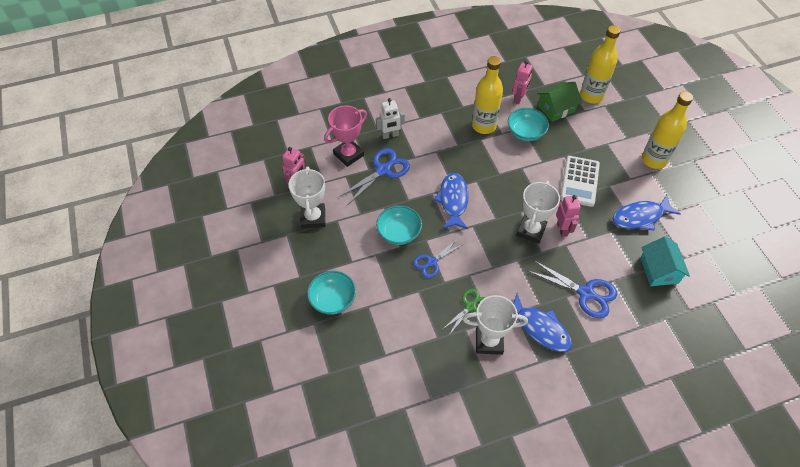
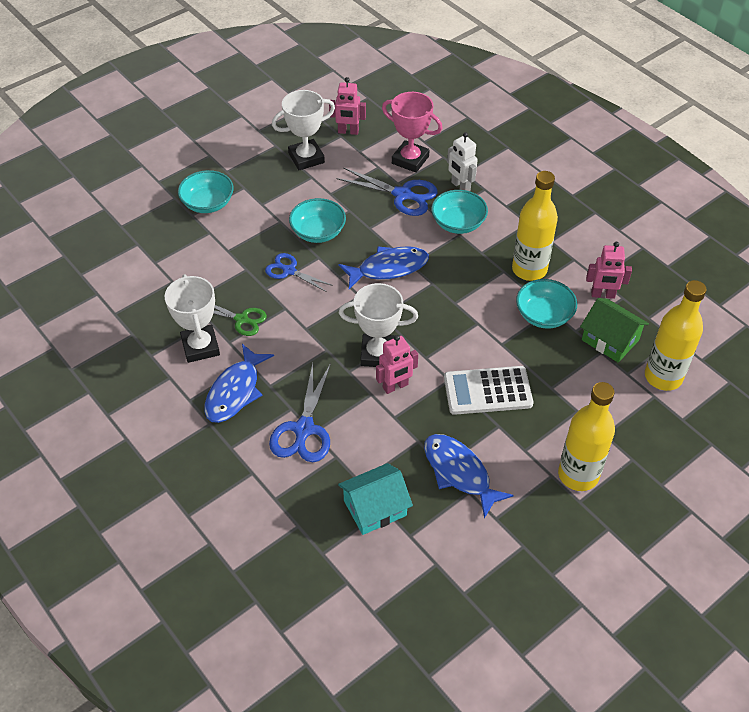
camera: 70 degrees right, 5 degrees down
(426, 148) = (458, 223): none -> turquoise bowl

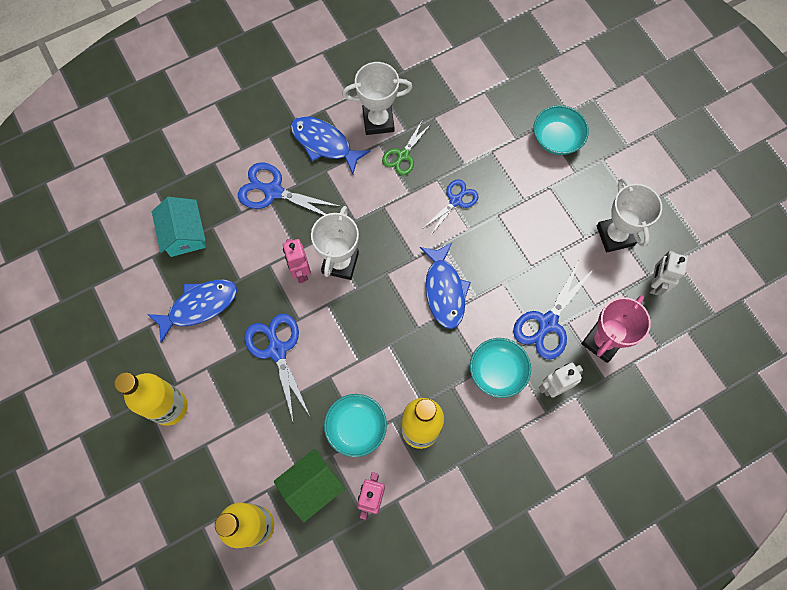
camera: 100 degrees right, 20 degrees up
(318, 232) = (503, 233): turquoise bowl -> none
(348, 132) = (655, 284): pink robot -> white robot
(487, 391) = (277, 350): white calculator -> blue scissors

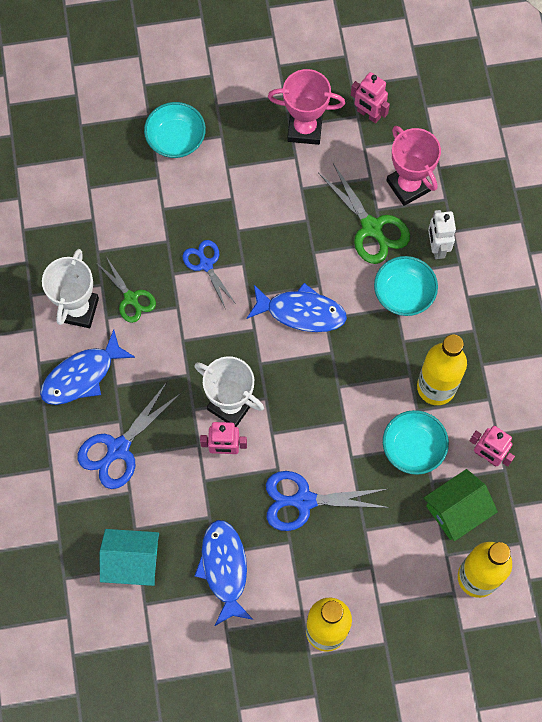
camera: 70 degrees left, 0 degrees up
(311, 486) = (457, 510): green house -> green house turned 75 degrees clockwise
(547, 323) = (371, 227): blue scissors -> green scissors
(615, 235) = (305, 129): white trophy -> pink trophy
(655, 284) = (368, 114): white robot -> pink robot

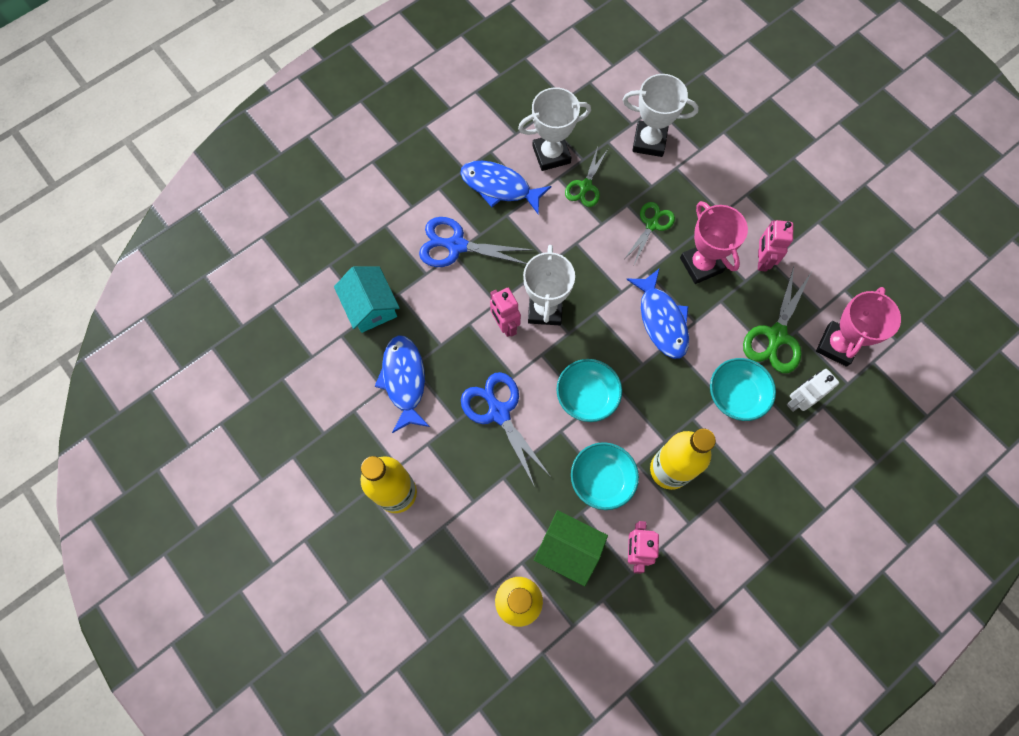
camera: 60 degrees right, 0 degrees up
(121, 215) = (649, 141): none -> white trophy
(176, 139) = (741, 144): turquoise bowl -> turquoise bowl (587, 396)
(206, 264) = (652, 225): blue scissors -> green scissors
(224, 568) = (404, 380): blue fish -> blue fish turned 60 degrees counterclockwise
(305, 129) = (824, 234): pink trophy -> pink trophy (701, 265)
(368, 114) = (876, 277): pink robot -> pink robot (761, 260)

